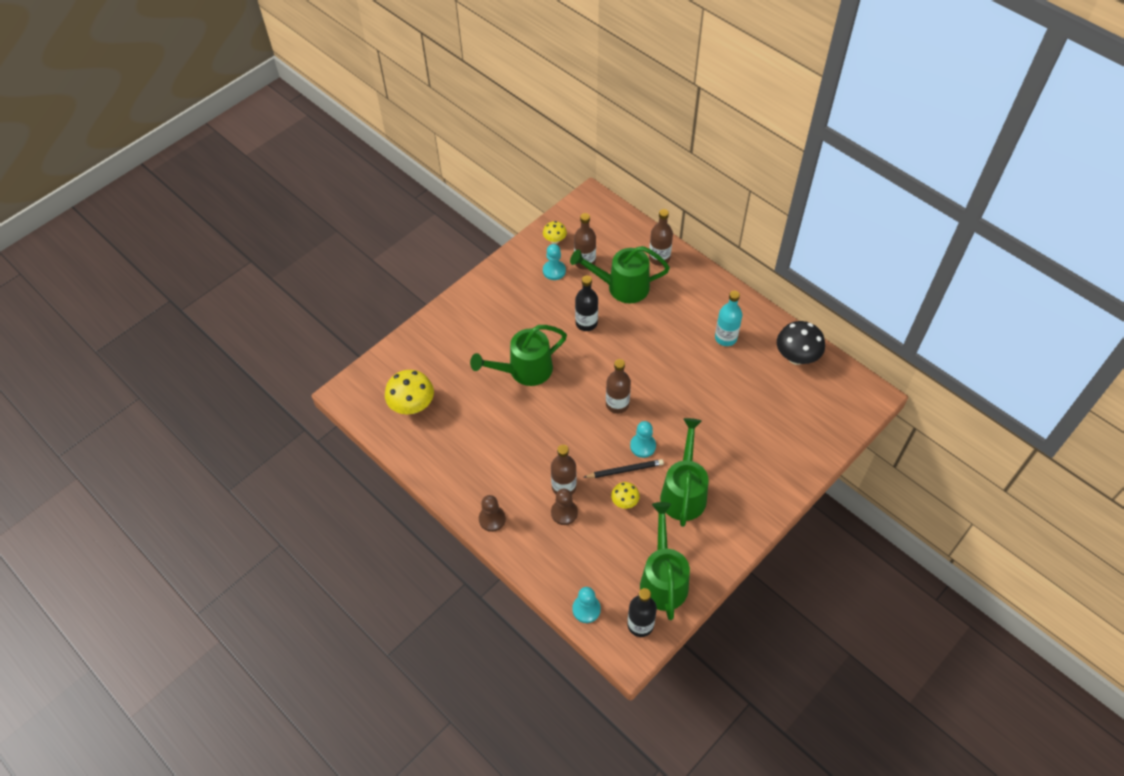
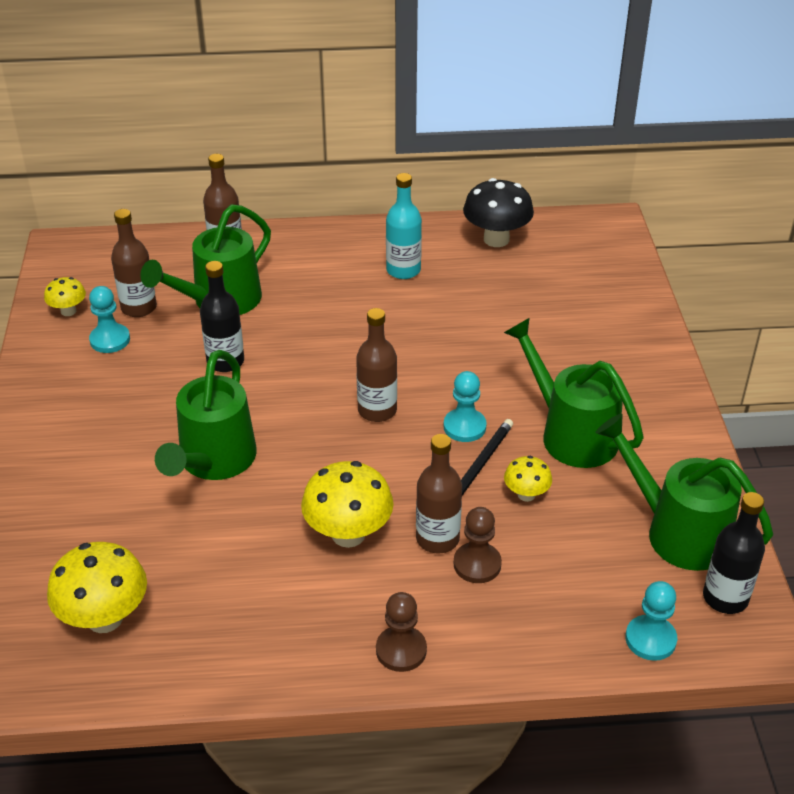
camera: 50 degrees left, 15 degrees down
(533, 452) = (348, 534): none -> yellow mushroom

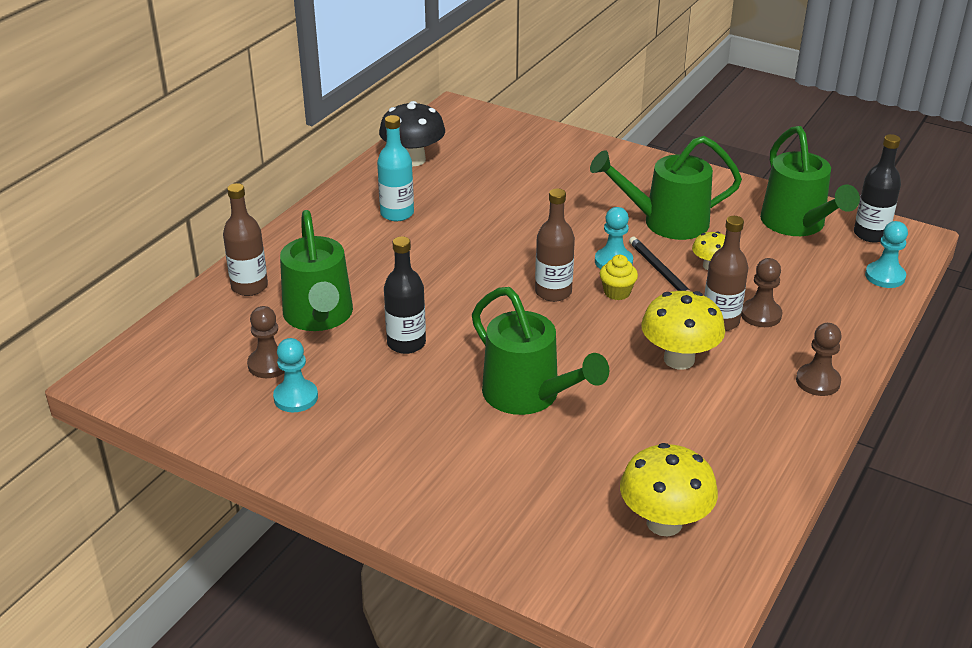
camera: 55 degrees left, 5 degrees down
(68, 311) = (219, 408): yellow mushroom -> none
(139, 307) = (269, 364): brown bottle -> brown pawn
(416, 450) = (617, 292): none -> yellow cupcake
(676, 531) = (798, 225): green watering can -> green watering can turned 90 degrees counterclockwise

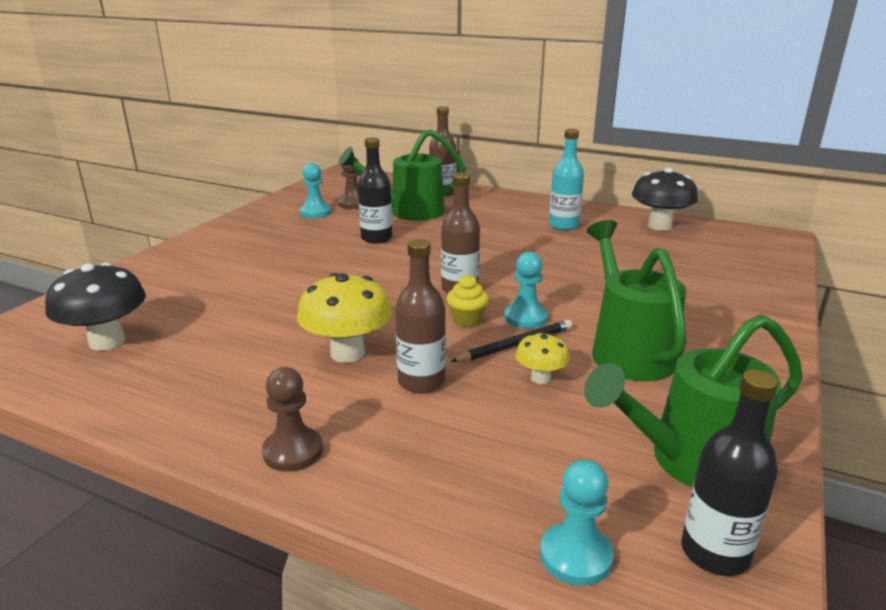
camera: 85 degrees right, 10 degrees down
(529, 396) = (301, 283): green watering can -> none
(664, 523) = (107, 341): yellow mushroom -> black mushroom
(761, 315) = (439, 413): brown pawn -> none

